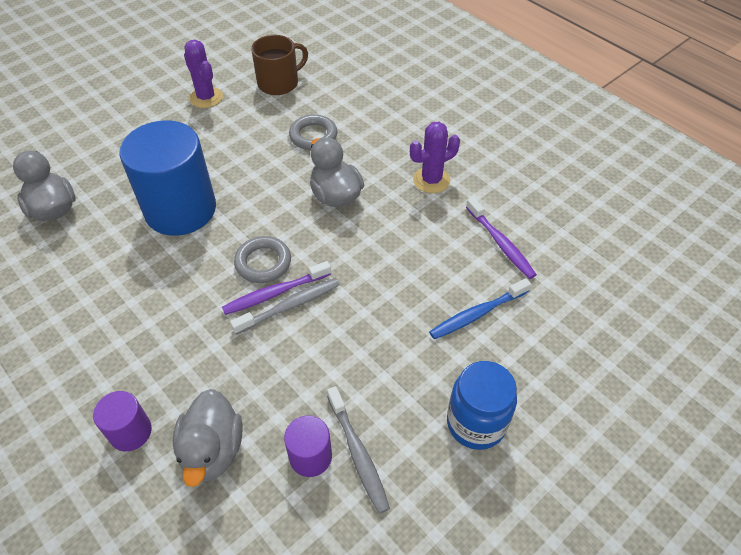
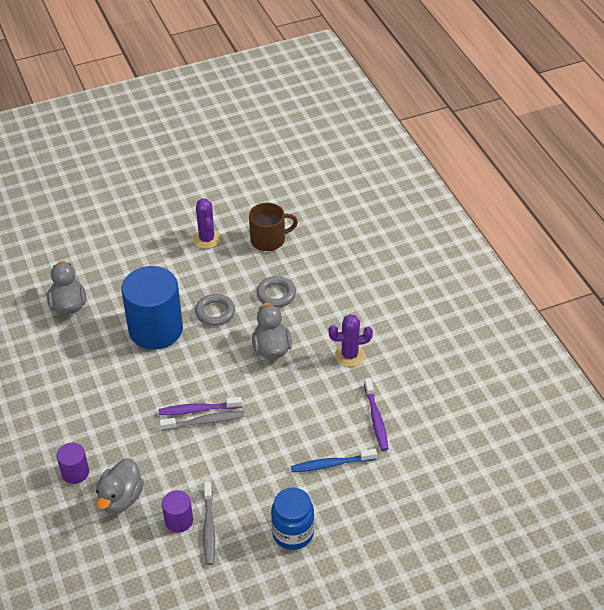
camera: 20 degrees right, 5 degrees down
(263, 263) = (198, 385): grey ring -> grey ring (215, 312)

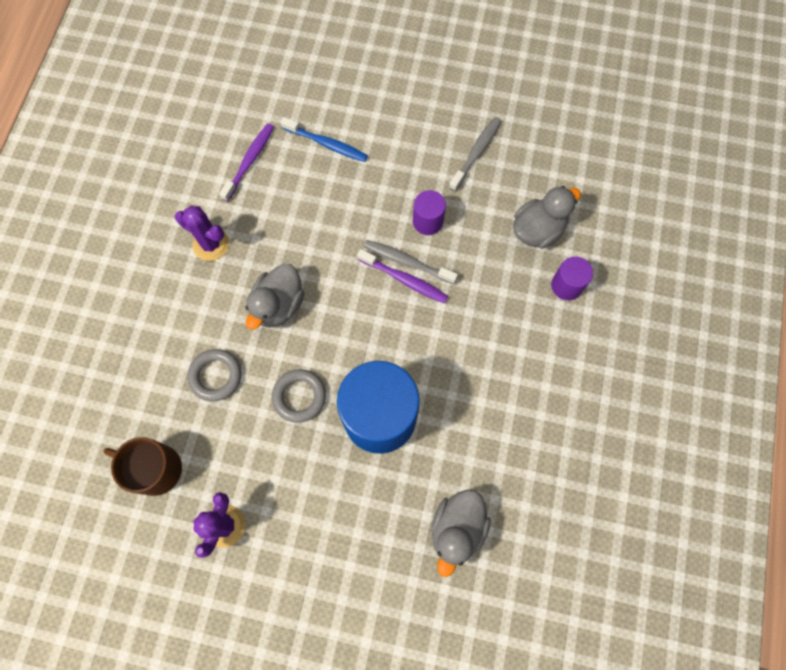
camera: 145 degrees left, 25 degrees up
(179, 520) = (498, 176): purple cylinder -> purple cylinder (427, 221)
(293, 533) = (409, 105): blue jar -> none

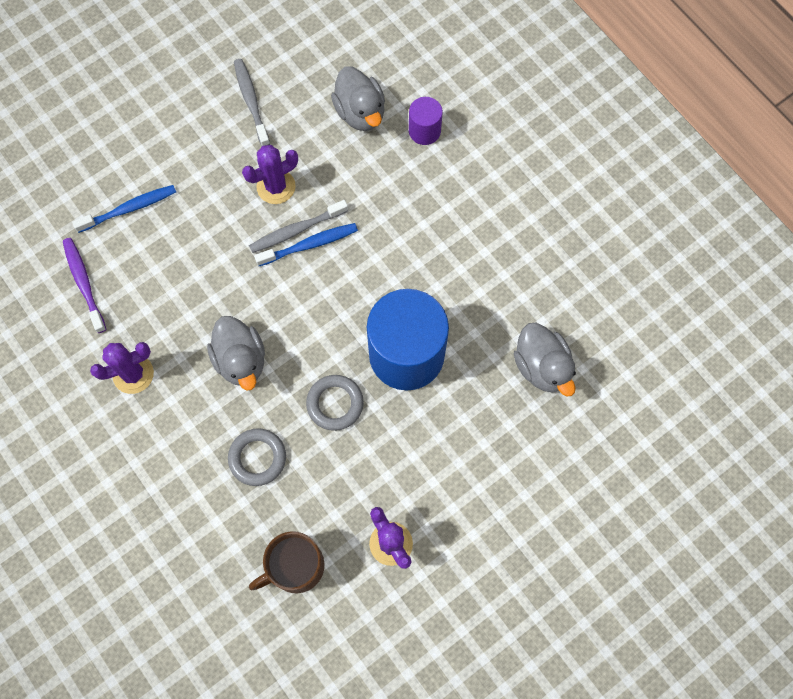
camera: 50 degrees left, 0 degrees up
(404, 279) = (309, 245): purple toothbrush -> blue toothbrush
(427, 221) = (276, 187): purple cylinder -> purple cactus
(537, 230) = (360, 112): grey duck -> grey duck turned 150 degrees clockwise

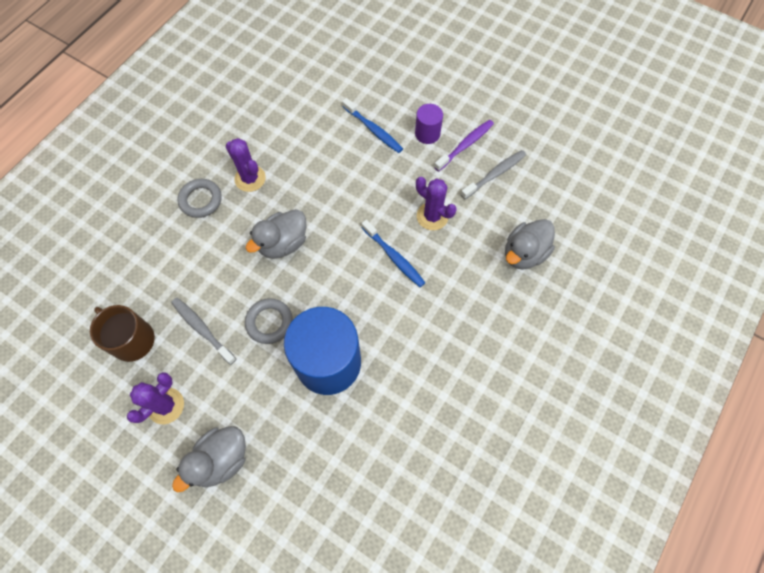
camera: 70 degrees right, 5 degrees down
(84, 283) = (307, 124): purple toothbrush -> purple toothbrush (465, 145)
(257, 458) = (210, 282): grey ring -> grey ring (201, 200)
(296, 230) = (402, 243): grey toothbrush -> grey toothbrush (202, 329)
(424, 131) = (532, 308): purple cylinder -> purple cylinder (427, 133)
(542, 366) = (356, 482): grey duck -> grey duck (221, 460)

